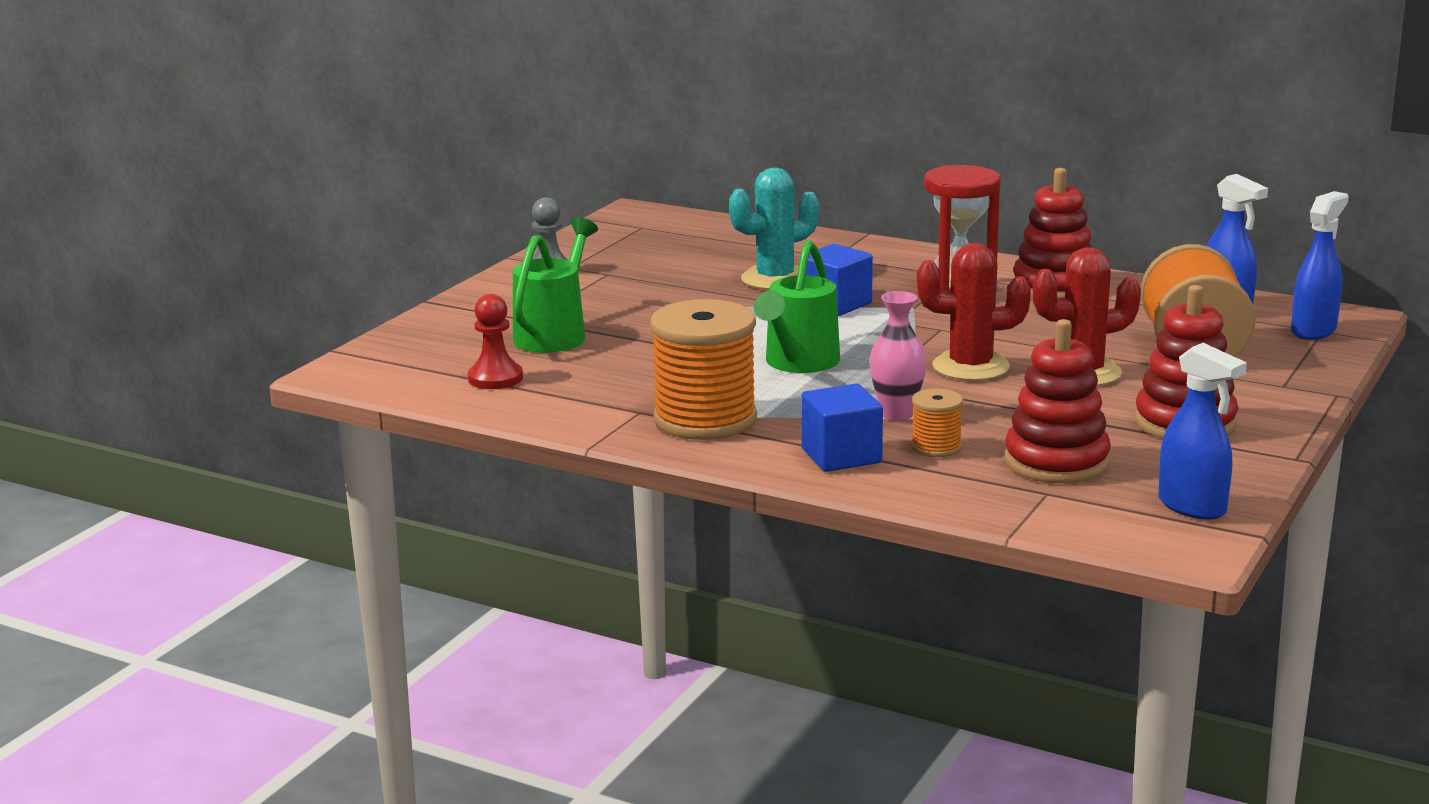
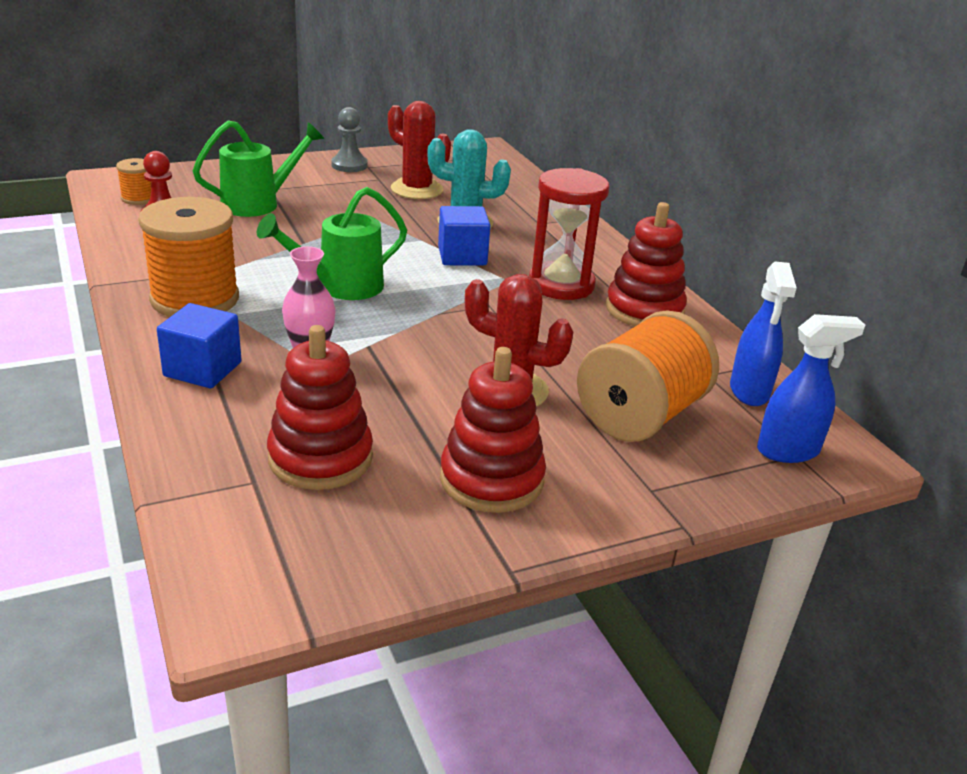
camera: 35 degrees right, 10 degrees up
(936, 447) = (273, 397): orange spool -> orange spool (138, 198)
(971, 367) = (442, 345): red cactus -> red cactus (417, 189)
(1192, 507) = (322, 566): blue spray bottle -> none

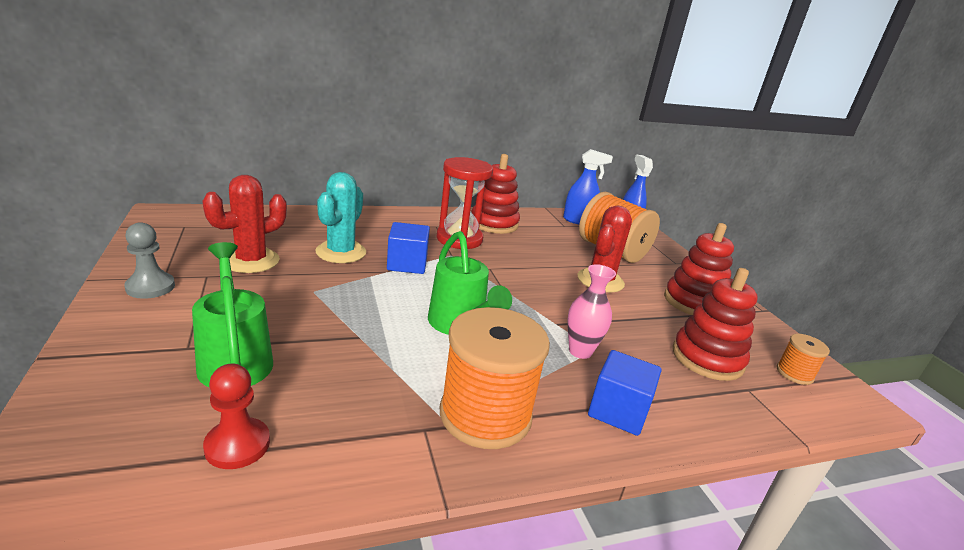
camera: 85 degrees left, 5 degrees down
(138, 198) = (144, 475): orange spool -> orange spool (794, 373)

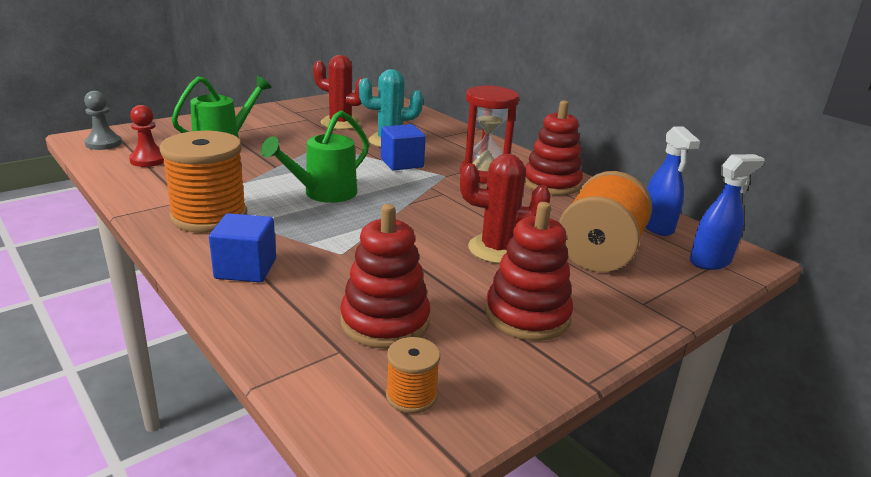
camera: 70 degrees right, 0 degrees up
(150, 287) = (280, 112): grey pawn -> grey pawn (103, 144)
(580, 351) = (330, 246): pink vase -> none

